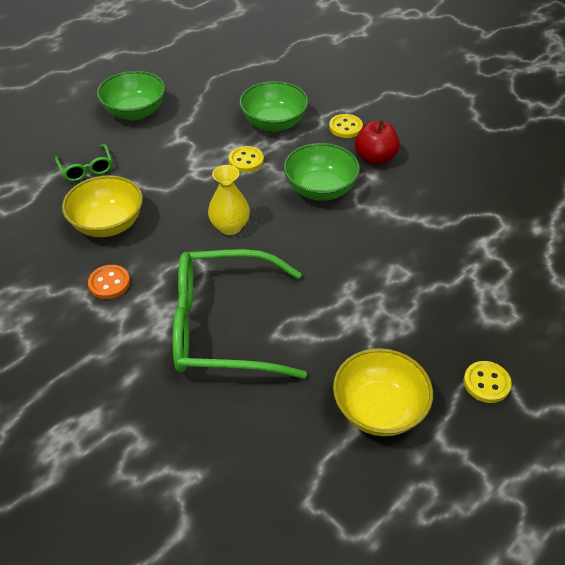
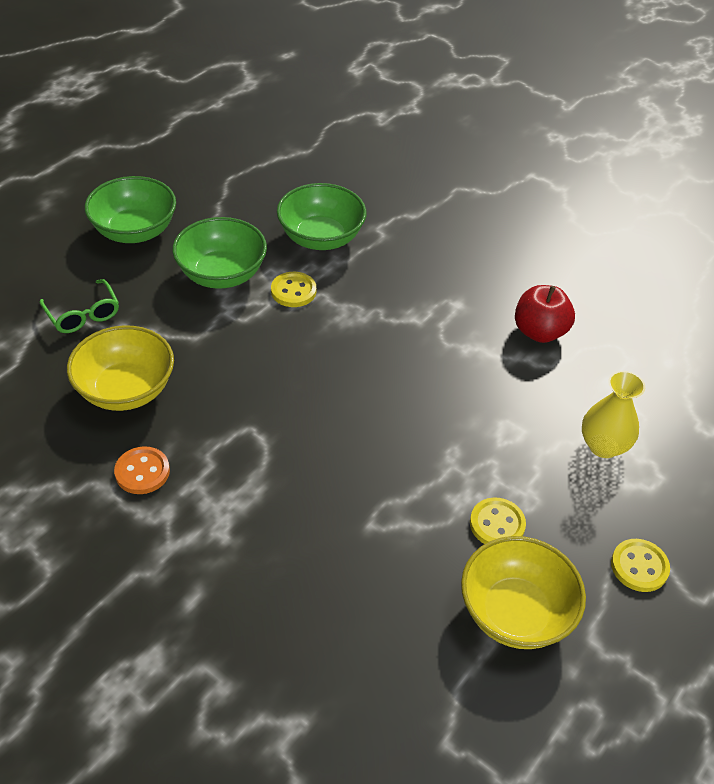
camera: 10 degrees left, 0 degrees up
(223, 326) = (301, 520): green glasses -> none
(230, 227) = (288, 383): yellow vase -> yellow vase (603, 446)
(320, 189) = (395, 325): green bowl -> green bowl (222, 274)
(345, 127) = (413, 239): yellow button -> yellow button (497, 524)
(375, 158) = (457, 279): red apple -> red apple (539, 332)

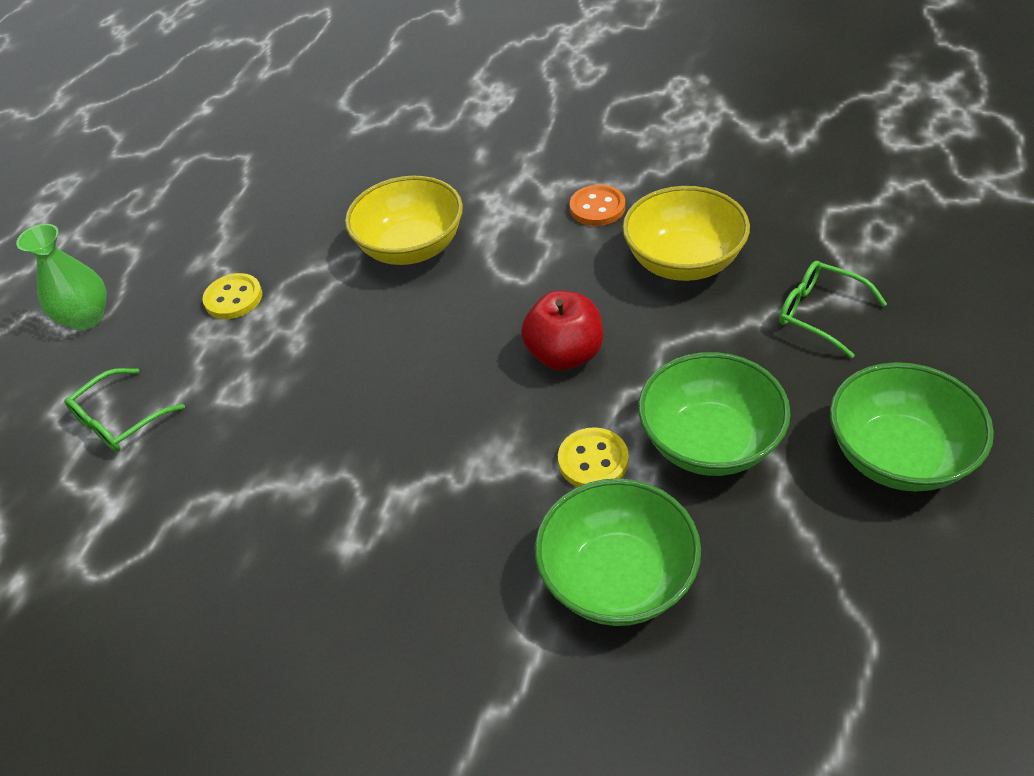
camera: 165 degrees right, 0 degrees up
(515, 612) = (205, 242): yellow bowl -> yellow bowl (411, 247)
(539, 332) = (213, 551): red apple -> red apple (565, 354)
(603, 446) = (119, 421): yellow vase -> green glasses
(639, 566) = (86, 317): yellow button -> green vase

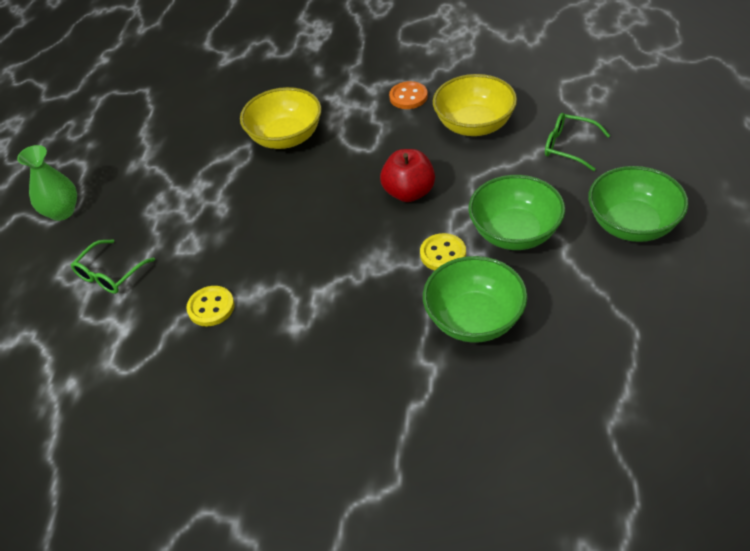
camera: 10 degrees left, 0 degrees up
(233, 298) = (167, 186): yellow button -> yellow button (211, 307)

